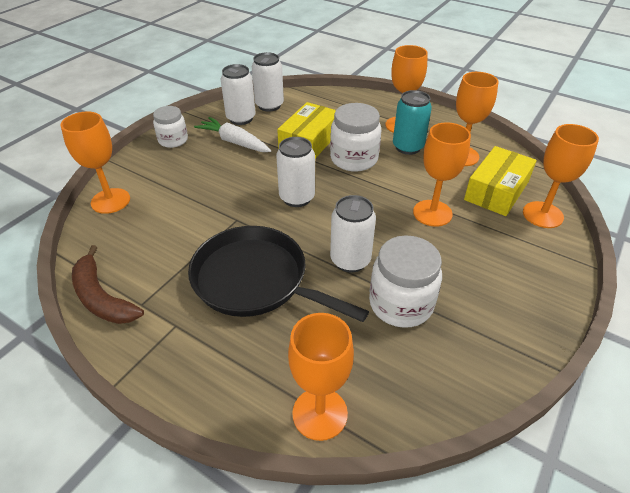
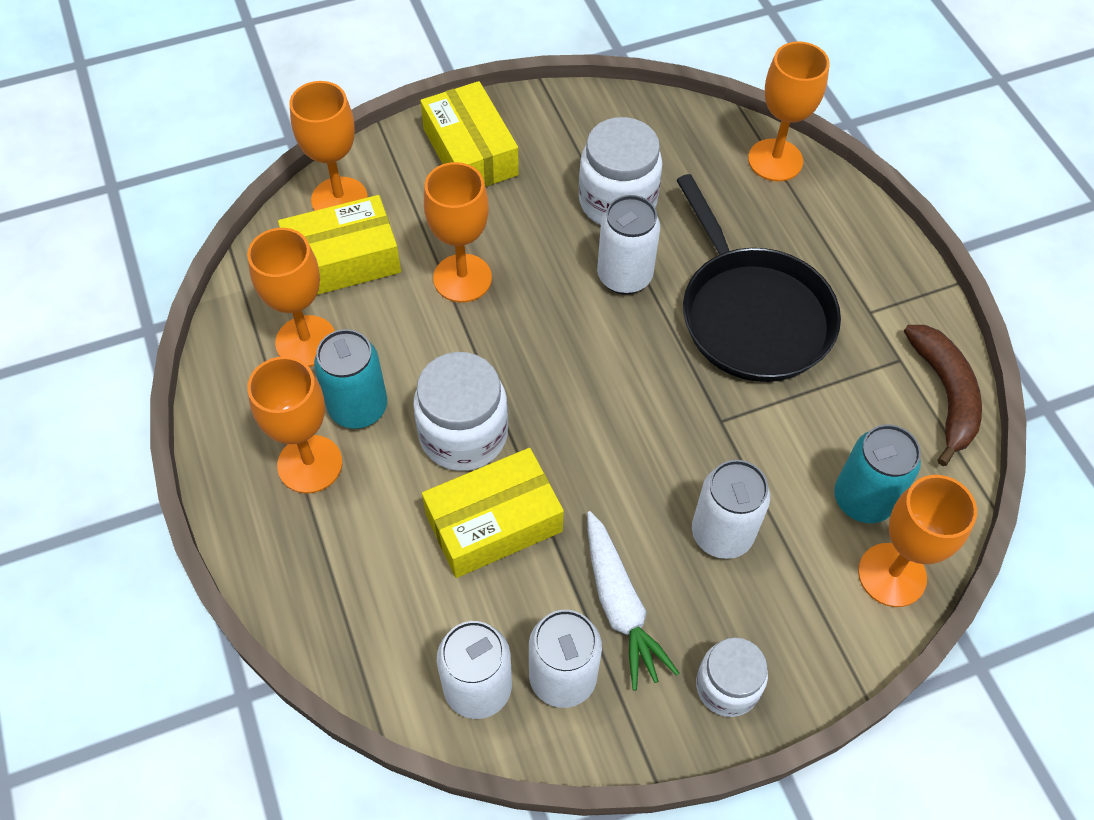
camera: 145 degrees left, 15 degrees up
(138, 222) = (862, 499): none -> turquoise can
(297, 198) = (612, 409): white can -> white can (722, 534)
(522, 281) = (470, 152): none -> yellow box

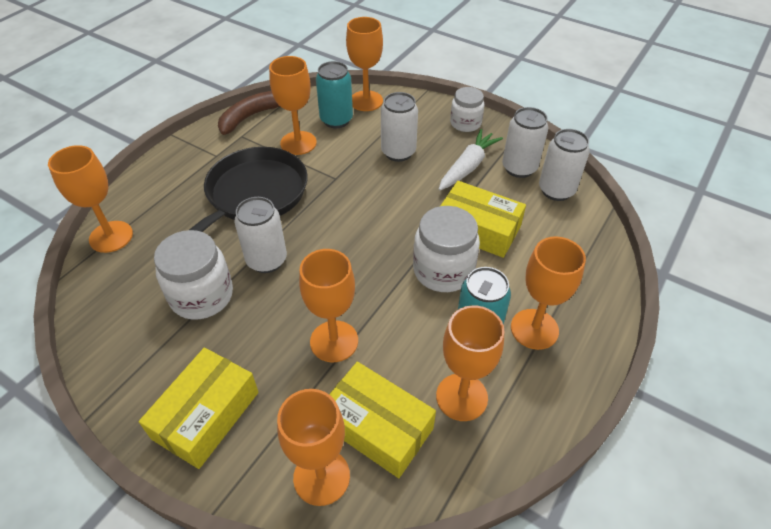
camera: 125 degrees left, 10 degrees down
(834, 419) = (298, 143): none -> orange goblet

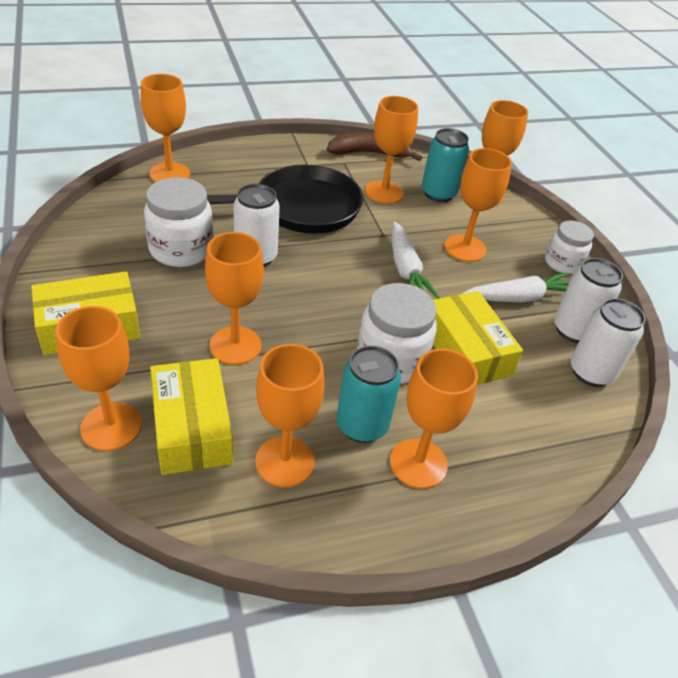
camera: 35 degrees right, 5 degrees down
(379, 195) = (406, 270): none -> white carrot
(398, 152) = (465, 248): white can -> orange goblet

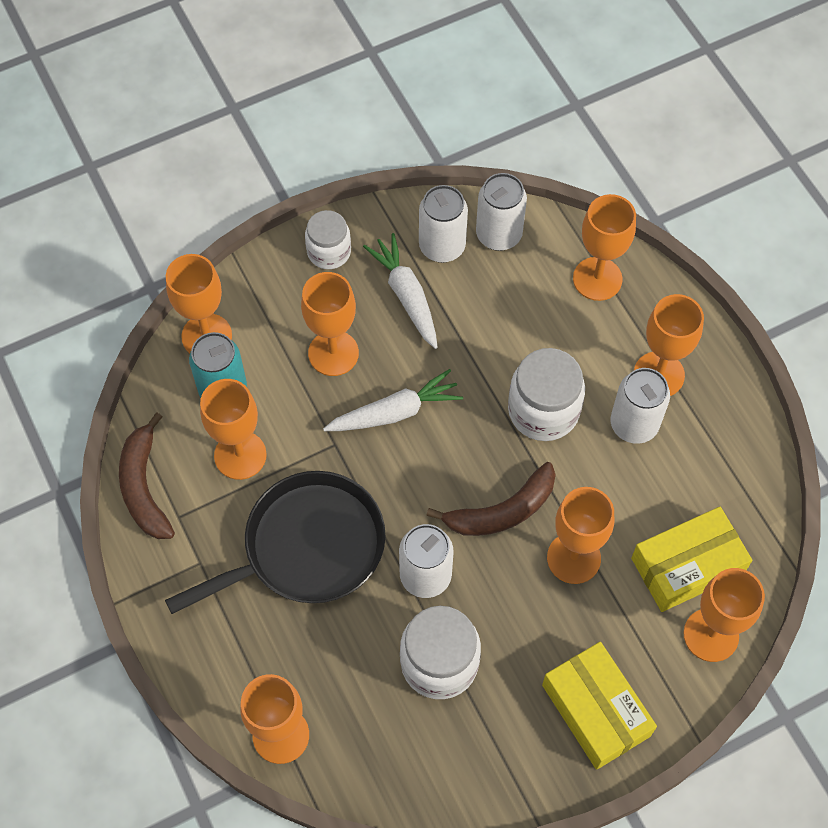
camera: 95 degrees left, 20 degrees up
(285, 461) = (695, 480): orange goblet -> orange goblet (597, 279)
(297, 311) = (502, 511): none -> brown banana
(302, 207) = (307, 547): black pan -> black pan turned 90 degrees clockwise
(362, 425) = (634, 424): turquoise can -> white can
(465, 351) = (507, 344): yellow box -> none

